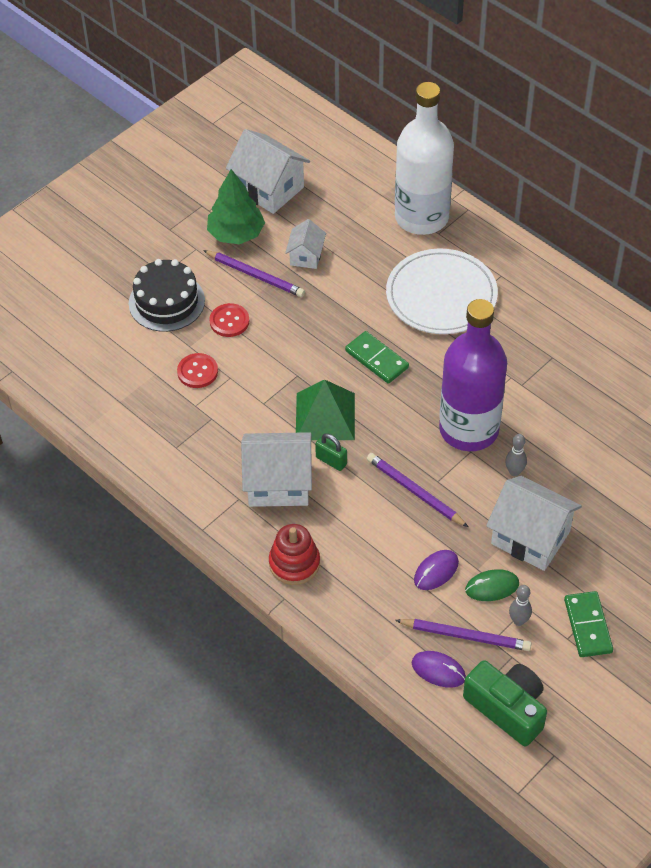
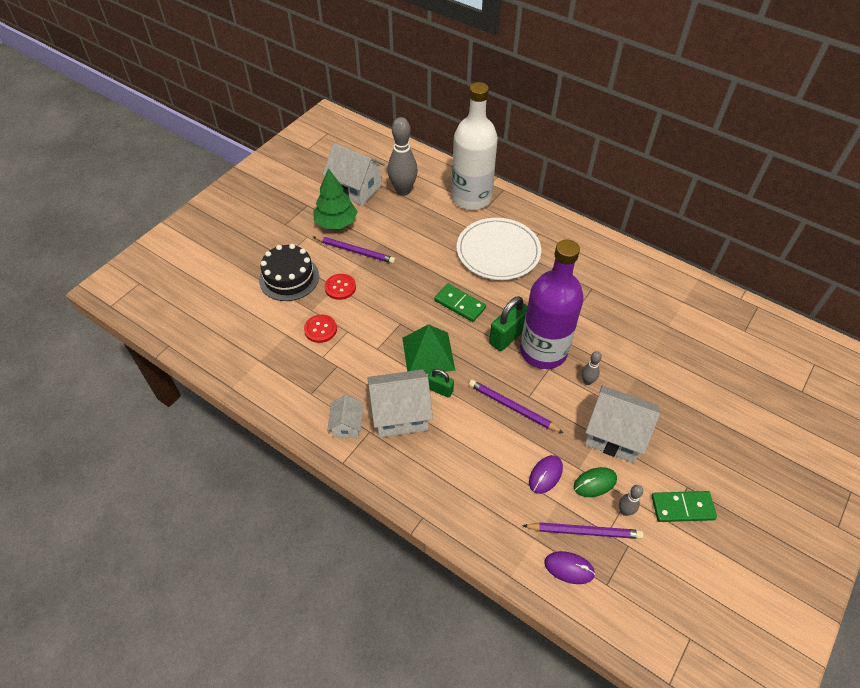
camera: 10 degrees left, 0 degrees up
(294, 563) = (425, 483): red stacking toy -> none
(306, 256) = (391, 233): white house -> white house (347, 425)
(332, 197) = (403, 190): none -> grey bowling pin
(428, 406) = (507, 336): none -> green padlock
(507, 708) = (637, 597): green camera -> none
(587, 626) = (682, 508): green domino -> green domino turned 75 degrees counterclockwise

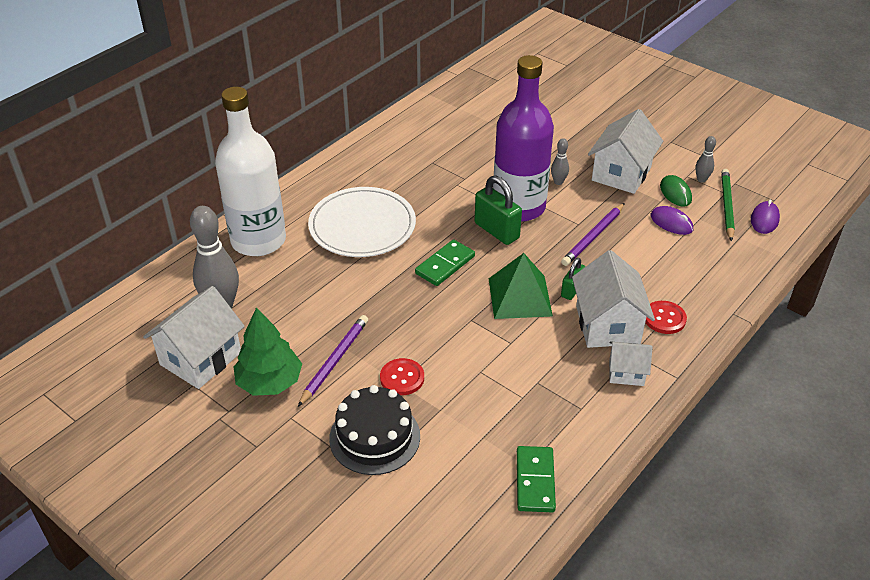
camera: 85 degrees left, 10 degrees down
(320, 329) = (476, 399): red button -> red button (664, 318)
(584, 531) = (727, 206): purple pencil -> green pencil
(682, 508) = (692, 147): green domino -> green domino (535, 481)

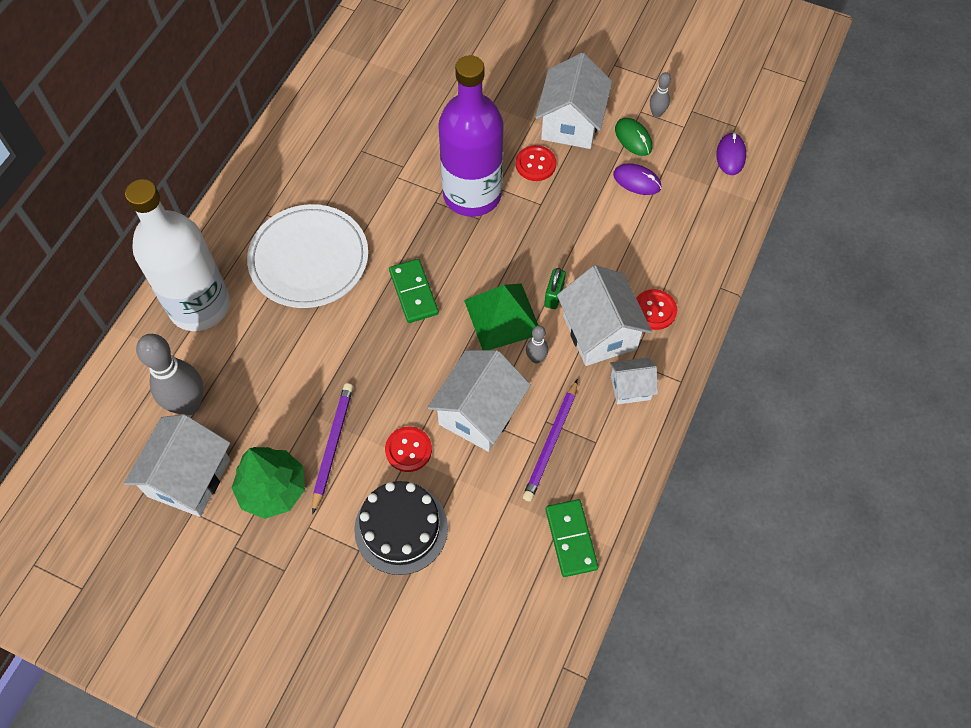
camera: 15 degrees left, 20 degrees up
(445, 265) = (413, 292): green domino -> green domino turned 45 degrees counterclockwise
(476, 363) = (479, 413): none -> white house
(496, 231) = (456, 233): green padlock -> none
(558, 182) = (506, 149): grey bowling pin -> grey bowling pin (536, 358)
(581, 196) = (535, 164): none -> red button
(593, 236) = (560, 218): purple pencil -> purple pencil (551, 442)
(727, 206) = (689, 145): green pencil -> none

